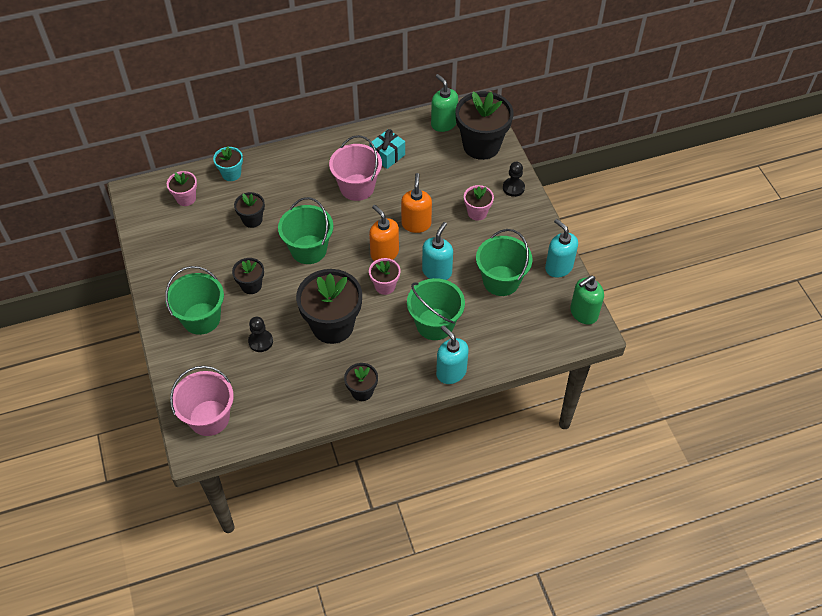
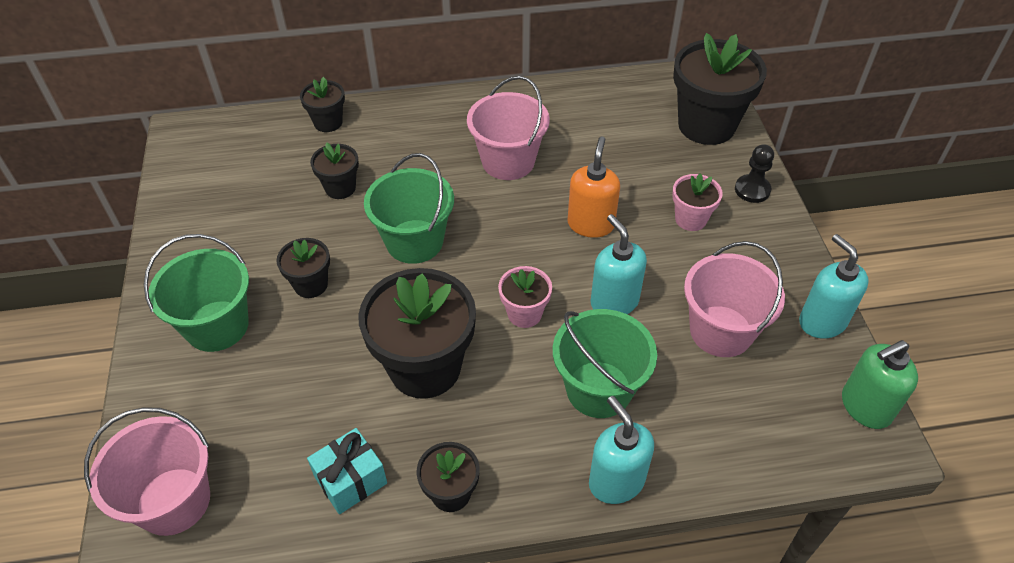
camera: 10 degrees right, 5 degrees down
(186, 198) = (253, 147): pink flower pot -> none
(231, 174) = (328, 122): turquoise flower pot -> black flower pot
(260, 341) = (300, 377): black pawn -> none
(384, 253) = (532, 262): orange soap dispenser -> none
(387, 156) = (562, 124): turquoise gift -> turquoise gift (351, 480)
(437, 271) = (614, 301): turquoise soap dispenser -> turquoise soap dispenser turned 60 degrees counterclockwise
(443, 123) = (652, 91): green soap dispenser -> none
(501, 281) = (721, 331): green bucket -> pink bucket

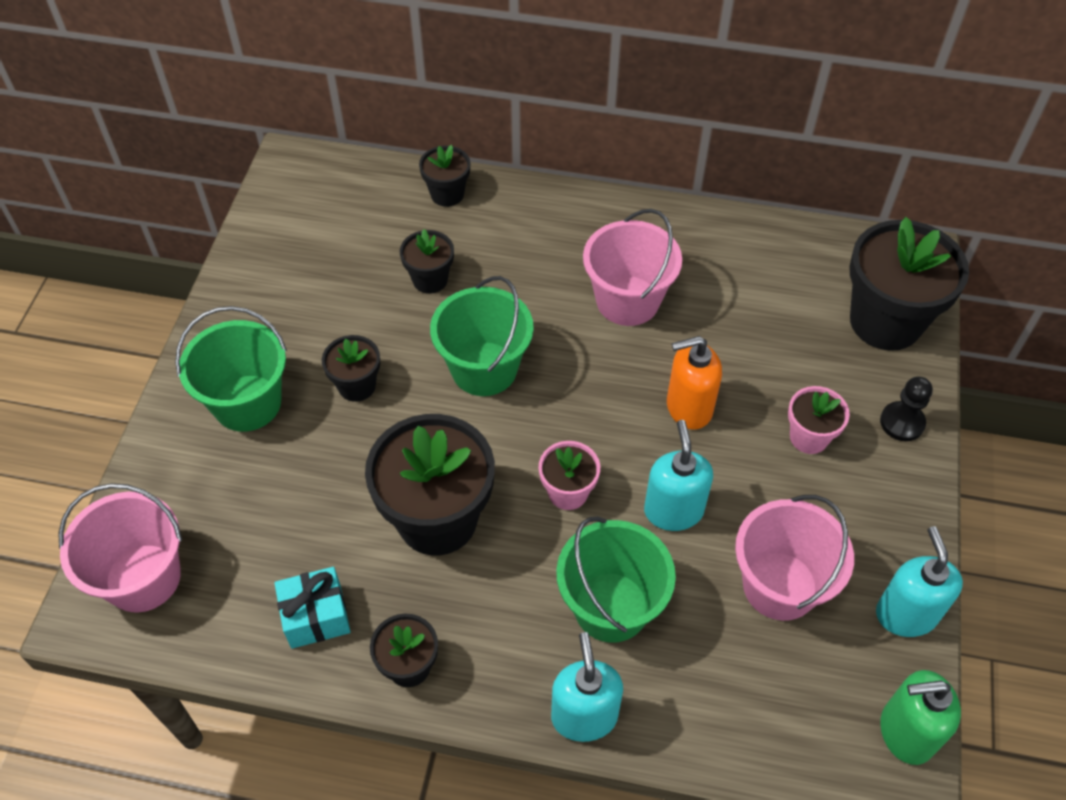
camera: 20 degrees right, 5 degrees up
(591, 224) = (688, 408): orange soap dispenser -> orange soap dispenser turned 135 degrees counterclockwise

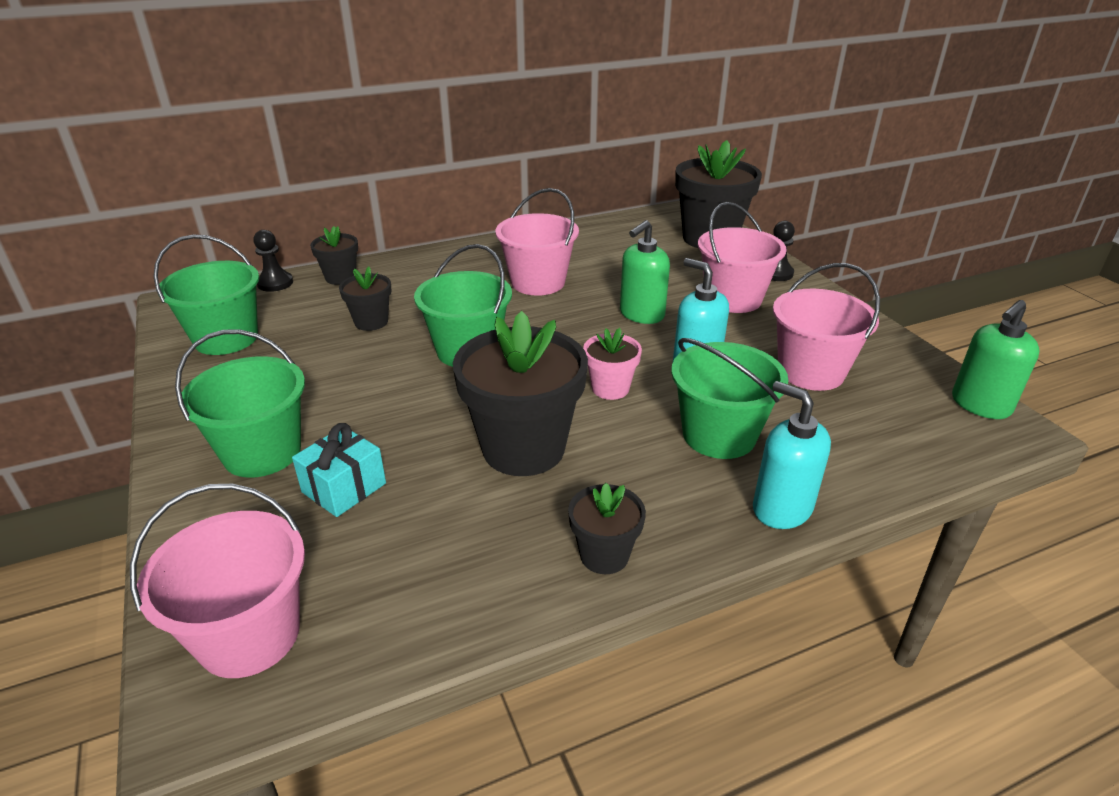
camera: 35 degrees left, 20 degrees down
(300, 238) = (226, 338): none -> green bucket
(316, 616) = (478, 566): turquoise gift -> turquoise gift (344, 488)
(357, 386) = (365, 400): black flower pot -> none
(385, 173) = (275, 283): none -> black pawn
(688, 408) = (641, 314): orange soap dispenser -> green soap dispenser
(809, 437) = (733, 299): pink flower pot -> pink bucket
(906, 614) = (897, 351): turquoise soap dispenser -> none

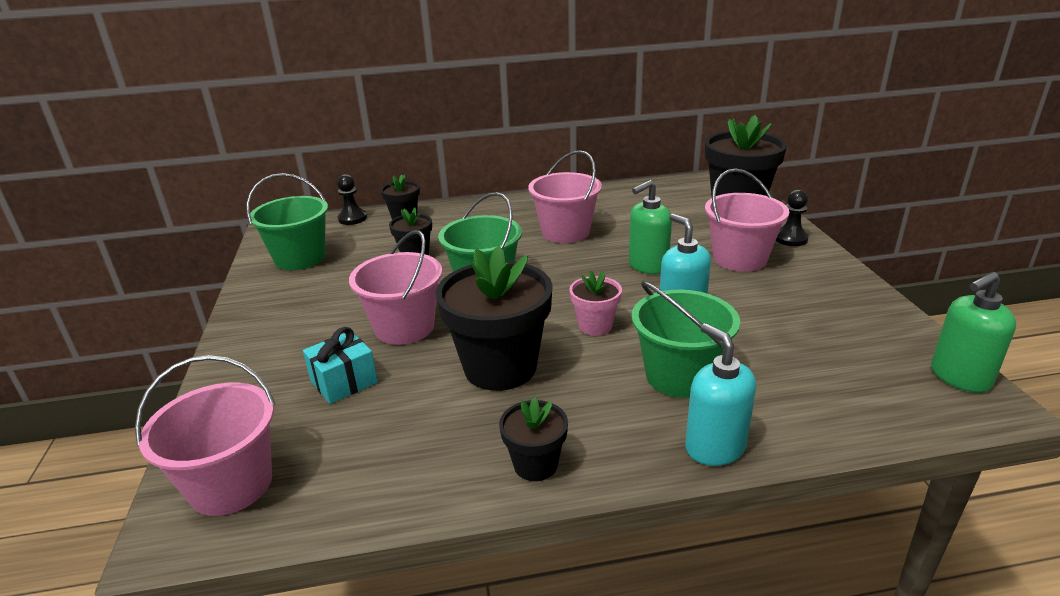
camera: 15 degrees right, 5 degrees down
(262, 452) = (293, 347): green bucket -> none
(811, 371) = (791, 329): pink bucket -> pink bucket (404, 327)

